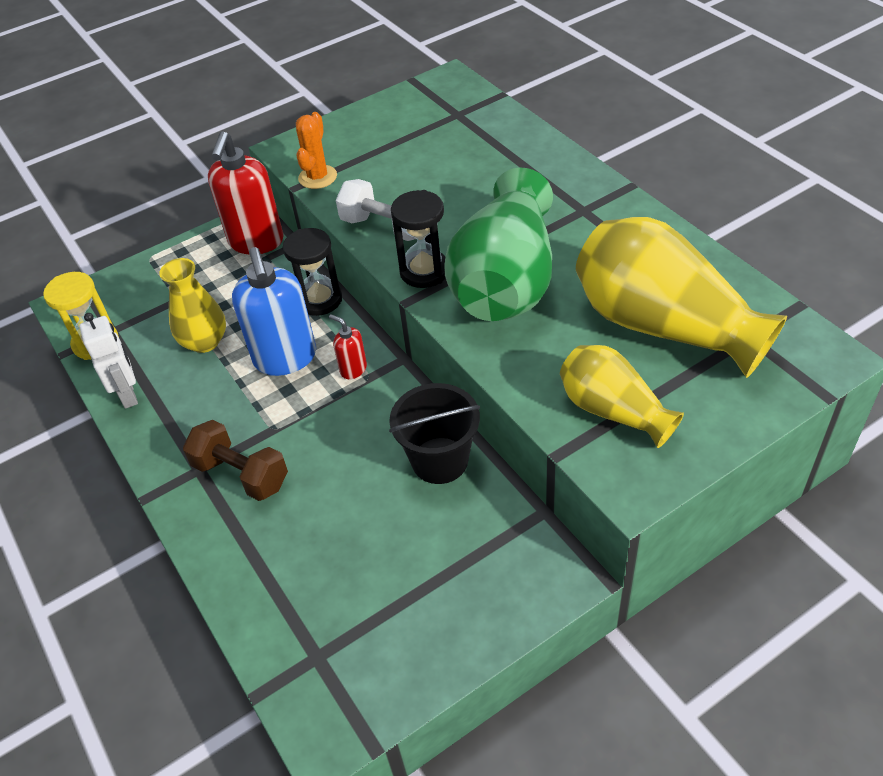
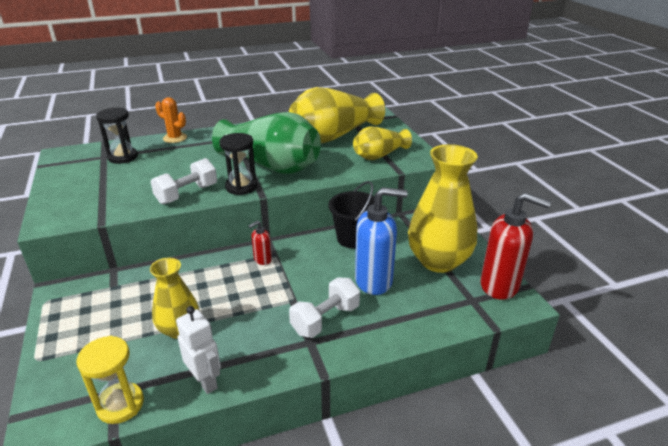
camera: 80 degrees left, 15 degrees down
(128, 395) = (205, 381): white robot -> white robot turned 60 degrees clockwise
(241, 474) = (325, 319): brown dumbbell -> white dumbbell
(256, 242) = (88, 290): red soap dispenser -> red soap dispenser (500, 286)
(285, 358) = (230, 288): blue soap dispenser -> blue soap dispenser (374, 281)
(317, 177) = (102, 213): orange cactus -> orange cactus (175, 138)
(319, 300) = (185, 266): black hourglass -> black hourglass (123, 157)
(411, 593) = (438, 261): none -> yellow vase

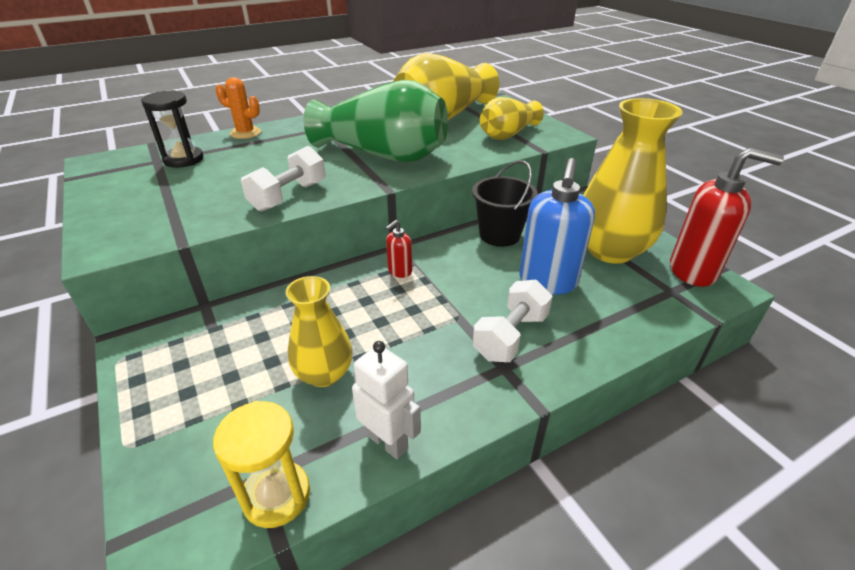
camera: 10 degrees left, 5 degrees up
(241, 187) = (357, 182): black hourglass -> none
(374, 281) = (547, 282): blue soap dispenser -> blue soap dispenser turned 120 degrees clockwise

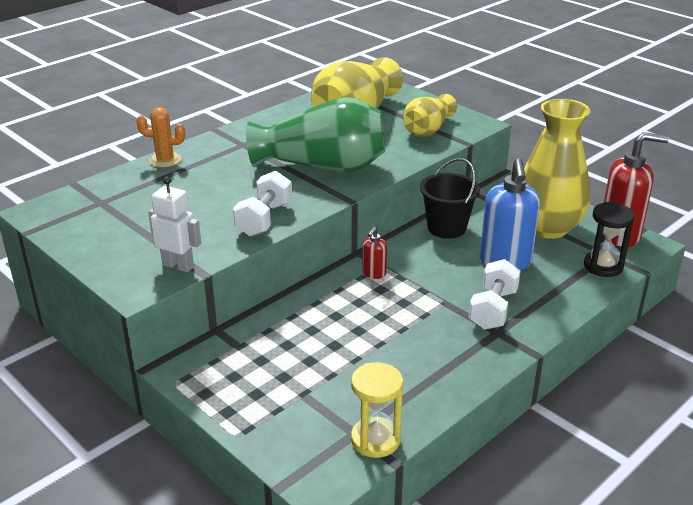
camera: 15 degrees left, 5 degrees down
(183, 159) = (127, 197): black hourglass -> black hourglass (603, 266)
(324, 373) = (359, 361): yellow vase -> none
(388, 441) = (435, 394): white robot -> white robot (178, 266)

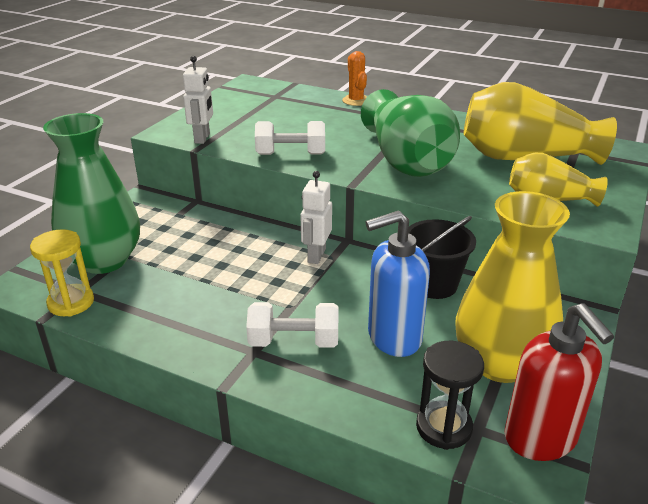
camera: 70 degrees right, 0 degrees up
(304, 410) = (104, 260): none -> green vase
(374, 273) = (316, 256): red soap dispenser -> white robot

